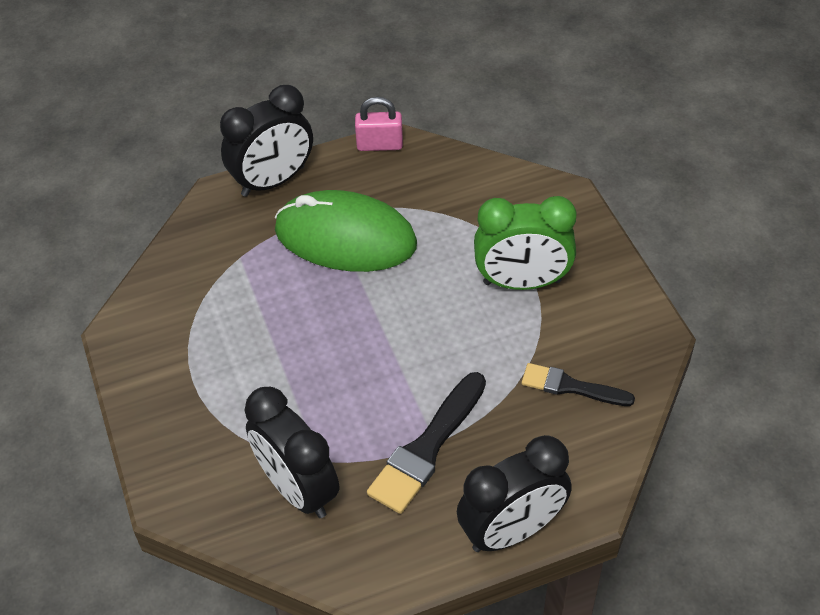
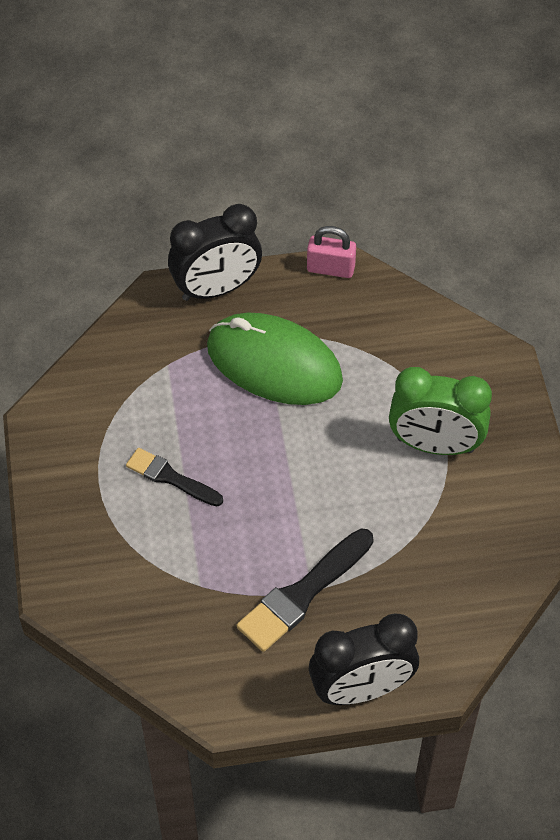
camera: 10 degrees right, 5 degrees up
(298, 489) = (174, 609): black clock -> none
(571, 387) = (454, 561): black brush -> black brush (170, 478)

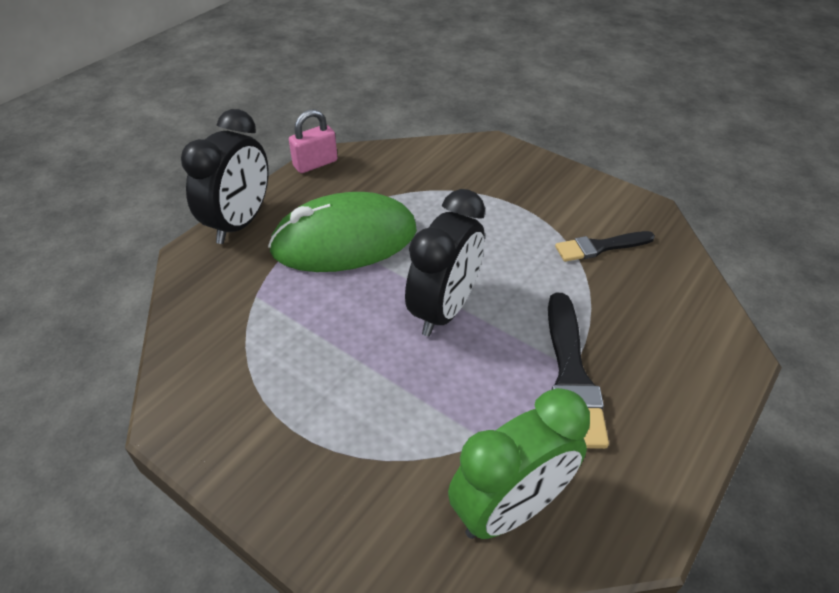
camera: 45 degrees left, 10 degrees down
(170, 478) = (357, 375): black brush -> black brush (600, 247)
(361, 689) = (707, 409): black clock -> black clock (444, 309)
(435, 445) = (520, 214): green clock -> green clock (509, 509)

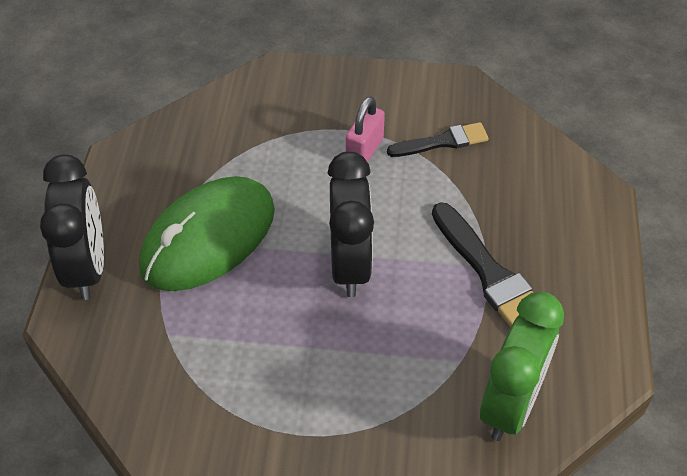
camera: 30 degrees left, 5 degrees up
(315, 164) = (112, 167): pink padlock -> pink padlock (364, 150)
(600, 247) = (442, 142): black brush -> black brush turned 150 degrees counterclockwise

